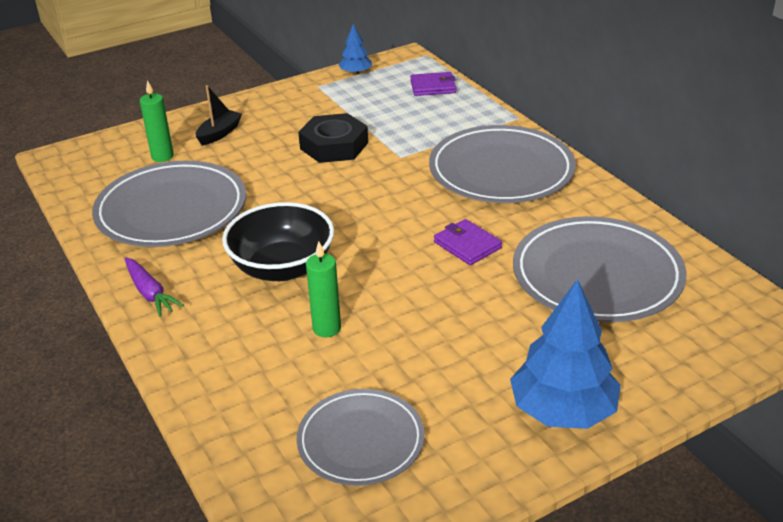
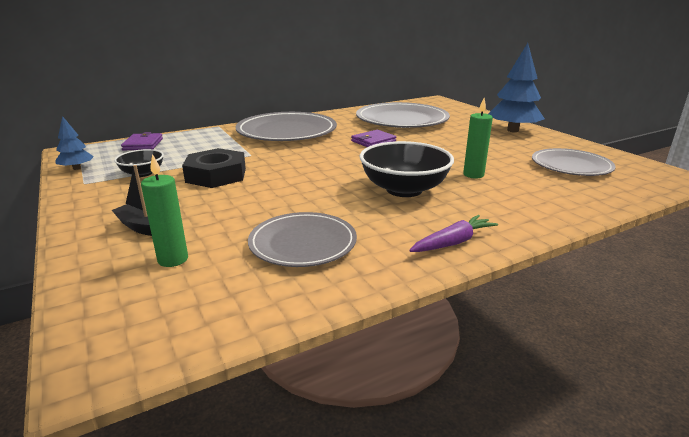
camera: 90 degrees left, 10 degrees down
(171, 210) = (303, 243): grey plate -> grey plate, size x0.62
(341, 107) = (142, 173): none -> black bowl

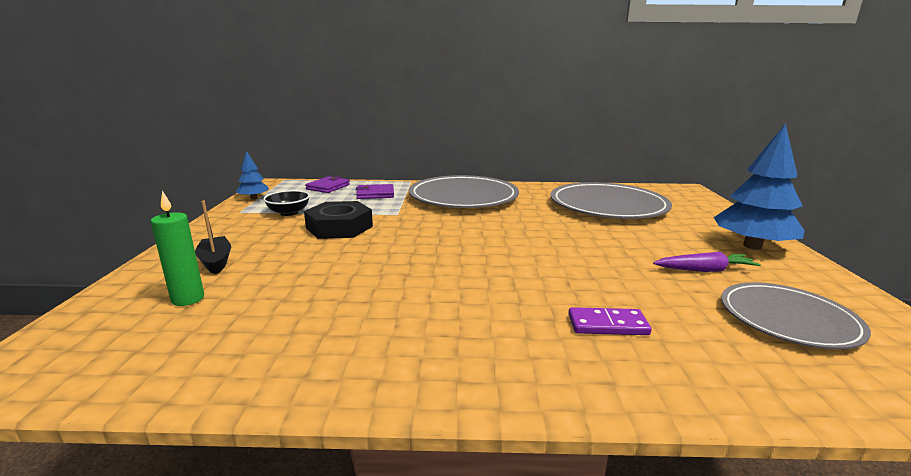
camera: 30 degrees right, 5 degrees down
(303, 243) = (305, 319): grey plate -> none
(373, 141) = (539, 224): purple wallet -> purple wallet (375, 194)
(404, 189) = (494, 289): black bowl -> none
(453, 242) = (457, 376): purple carrot -> purple carrot (704, 270)
(473, 175) = (610, 293): green candle -> none
(494, 192) = (607, 325): none -> purple domino

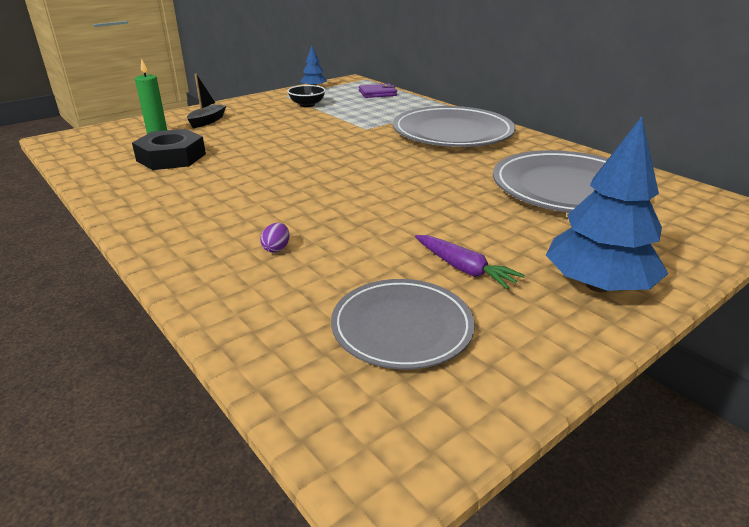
camera: 50 degrees right, 10 degrees up
(339, 227) = (308, 124): black nut -> black nut (171, 157)
(375, 194) = (394, 108): purple wallet -> none
(607, 325) = (276, 249): purple domino -> purple egg

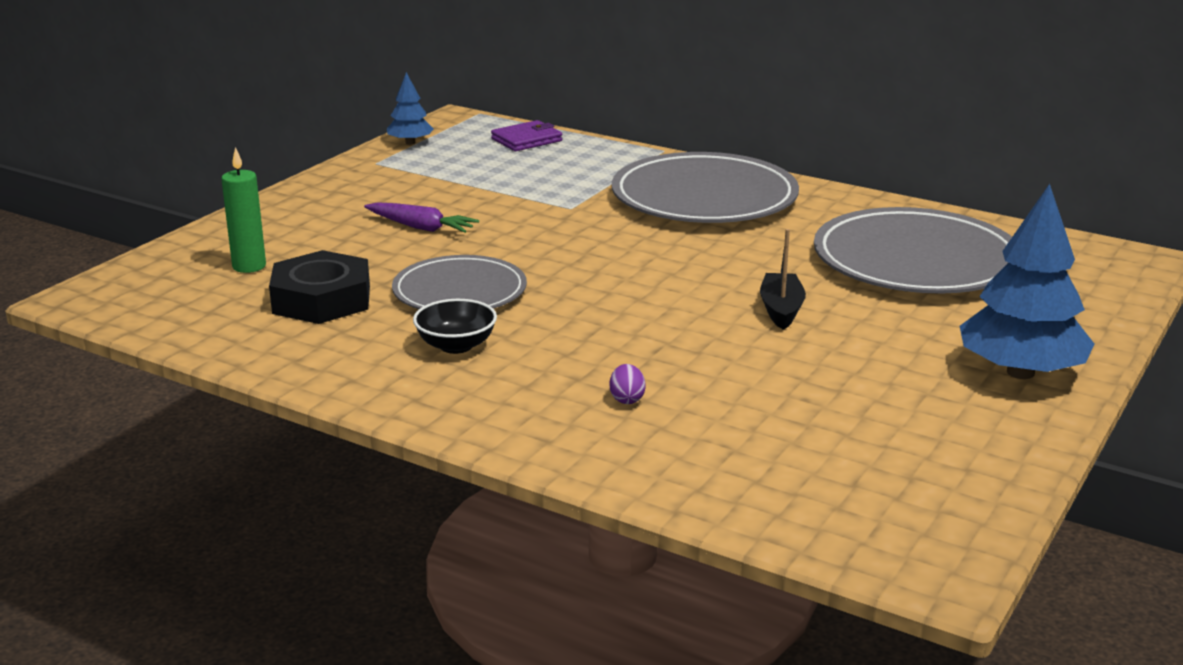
camera: 20 degrees left, 5 degrees down
(207, 121) = (301, 230): black boat -> black boat (781, 310)
(307, 105) = (433, 176): black bowl -> black bowl (456, 345)
(402, 327) = (852, 453): grey plate -> grey plate (459, 291)
(464, 269) = (868, 381): purple carrot -> purple carrot (421, 227)

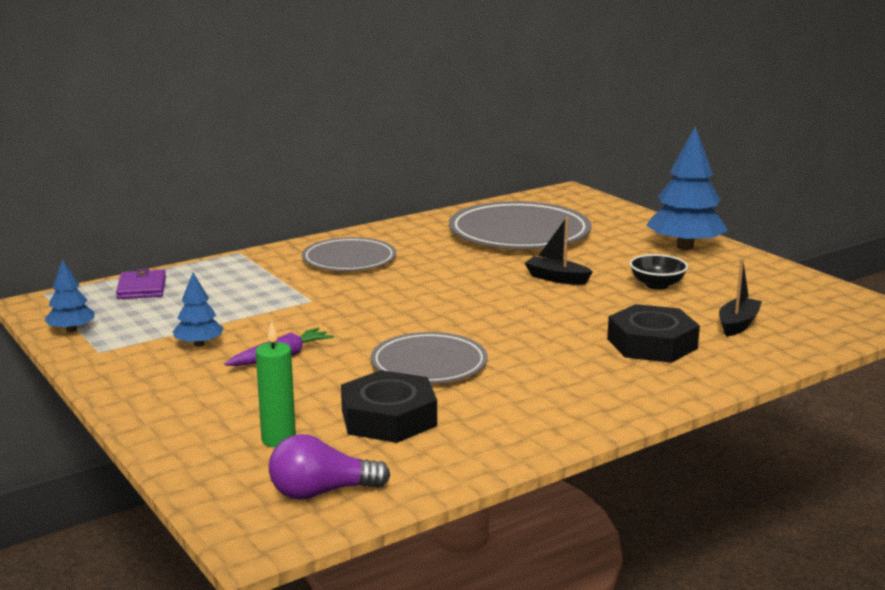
camera: 65 degrees left, 5 degrees down
(161, 304) = (321, 492): none -> purple light bulb
(421, 191) = (199, 344): none -> blue tree
(456, 345) = (526, 381): black bowl -> black bowl (657, 285)
(627, 399) = (651, 344): purple egg -> black nut
(704, 198) = (349, 259): grey plate -> grey plate, size x0.62
(752, 448) = (738, 324): none -> black boat

